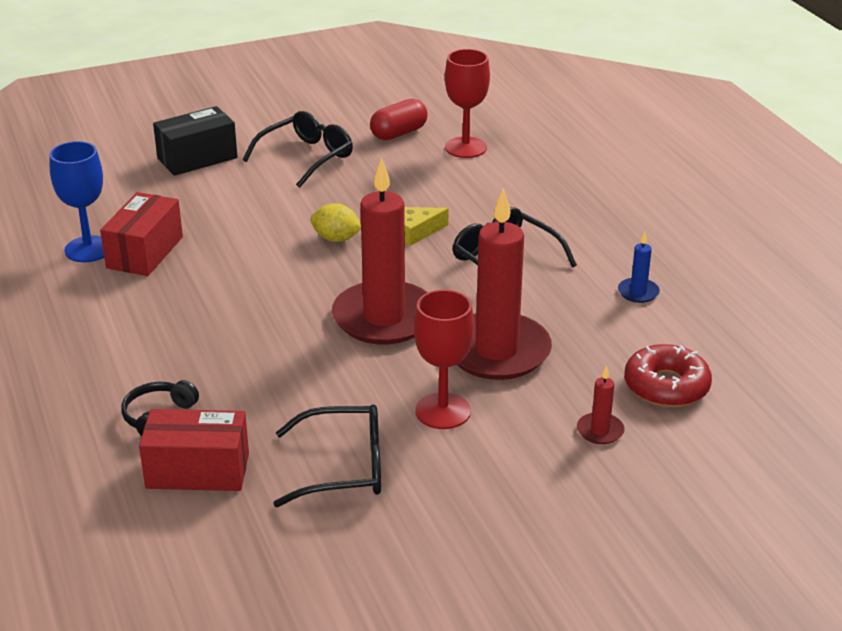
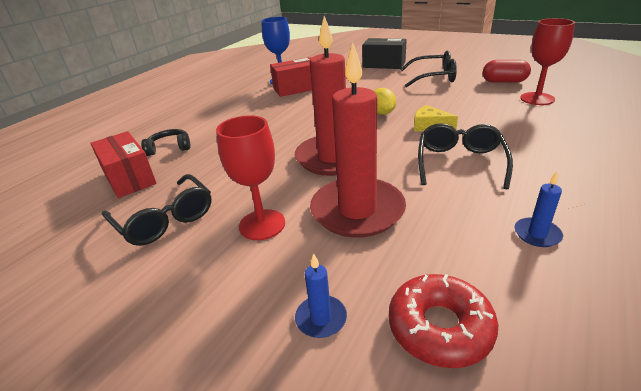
camera: 55 degrees right, 0 degrees up
(600, 431) = (321, 318): red candle -> blue candle

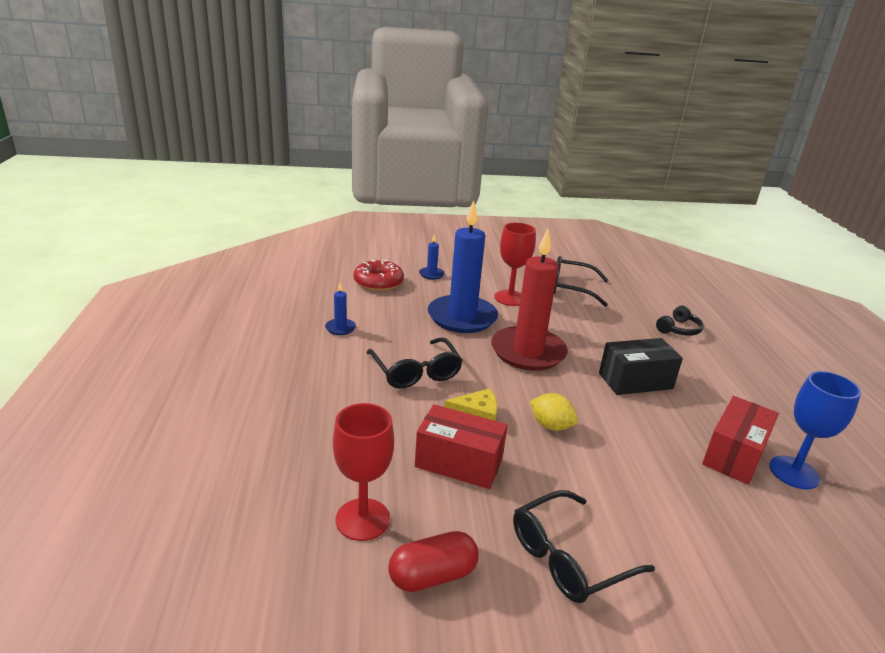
camera: 140 degrees right, 5 degrees down
(129, 178) = (649, 302): red box -> red box (459, 463)
(357, 210) = (462, 317): red candle -> blue candle
(384, 64) = (719, 599): black box -> black box (635, 381)

